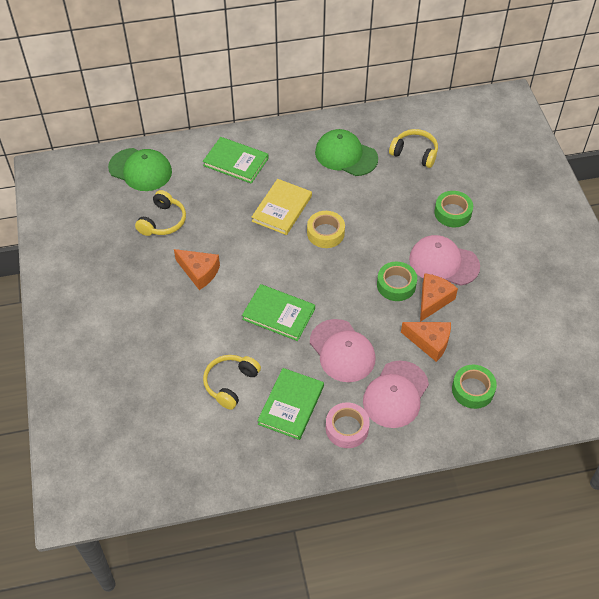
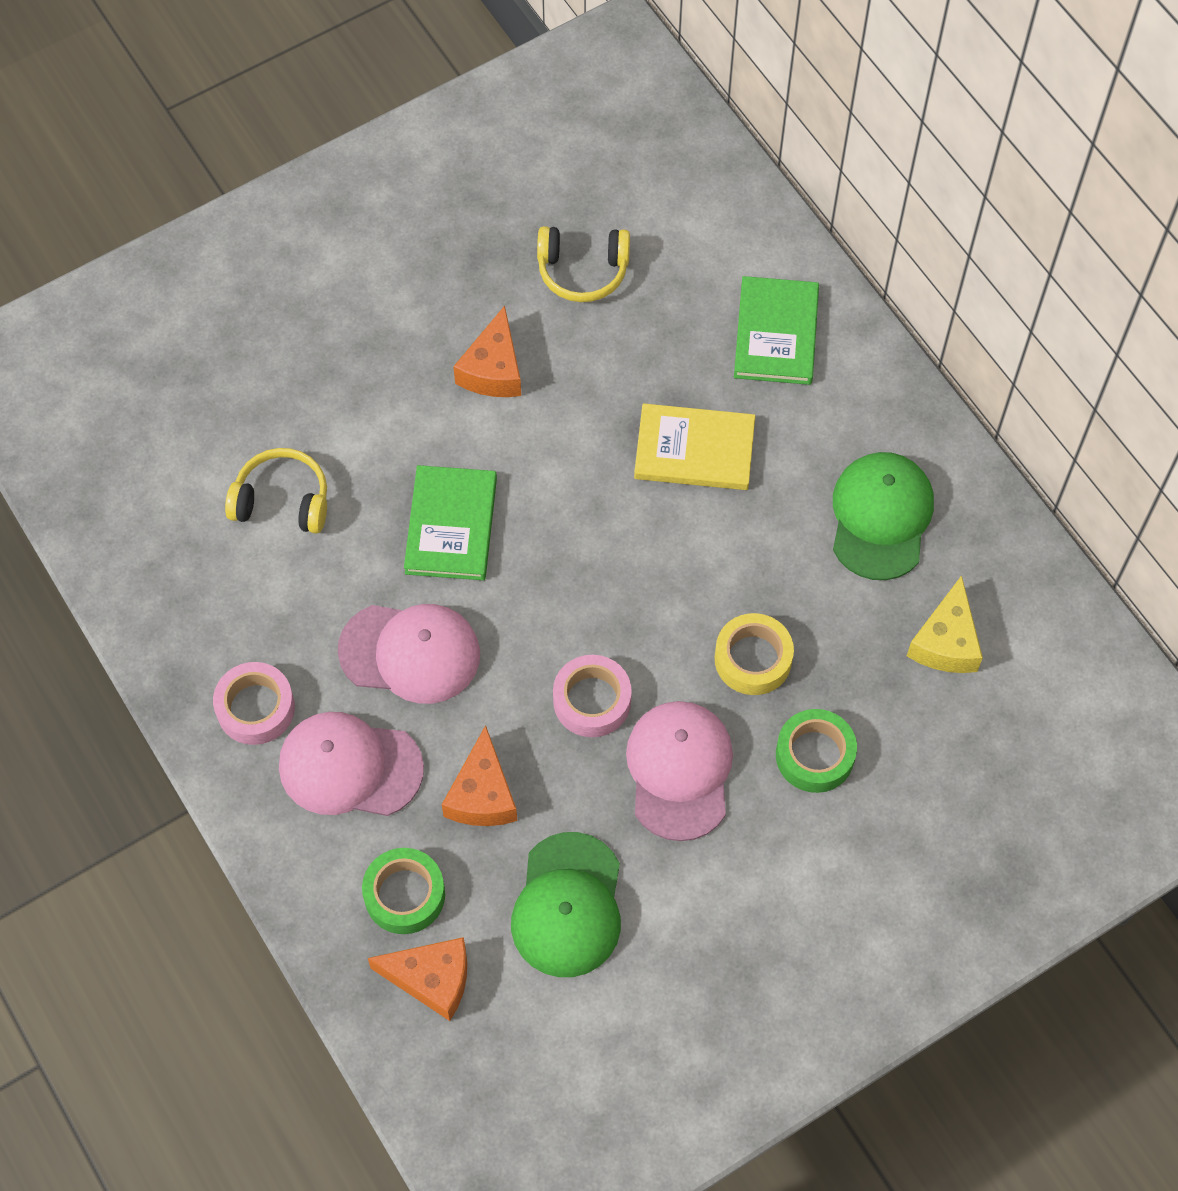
camera: 70 degrees right, 10 degrees up
(140, 170) = (687, 189): green cap -> green cap (568, 906)
(291, 405) = (272, 607): green book -> none
(325, 233) = (666, 543): yellow tape -> yellow tape (753, 659)
(342, 351) = (410, 653): pink cap -> pink cap turned 120 degrees counterclockwise
(396, 285) = (592, 701): green tape -> pink tape
(414, 153) = (946, 642): yellow headphones -> yellow cheese
(433, 300) = (581, 775): orange cheese -> orange cheese (432, 979)

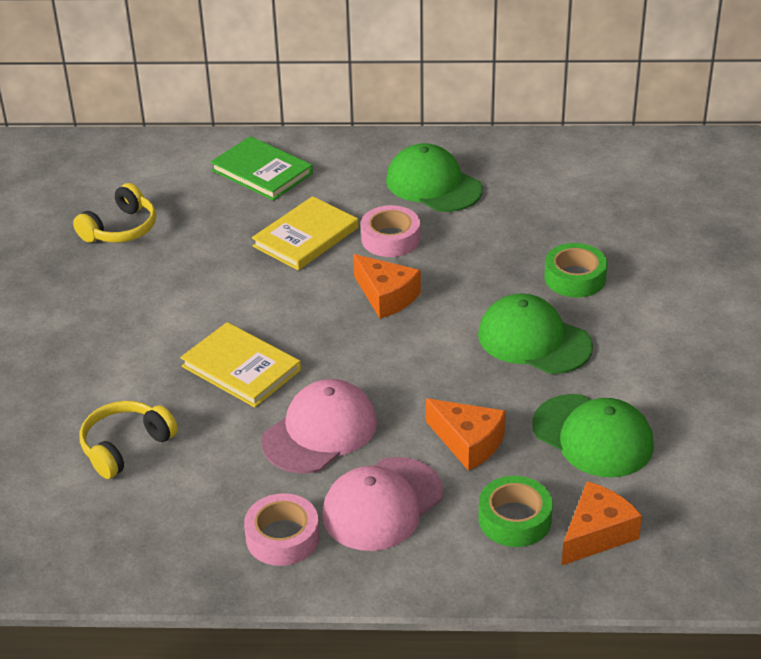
camera: 55 degrees left, 25 degrees down
(451, 525) = (241, 368): green book -> yellow book
(493, 369) = (145, 298): orange cheese -> orange cheese (386, 296)
(592, 701) = (444, 358): pink tape -> pink tape (390, 239)
(679, 770) = (534, 340): pink cap -> green cap
(753, 659) = (481, 275): yellow tape -> none
(946, 642) = (543, 195): yellow cheese -> none

